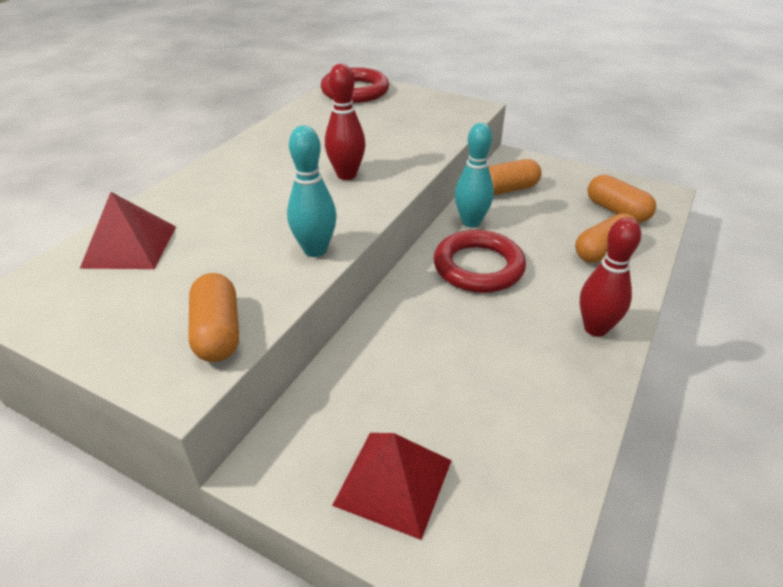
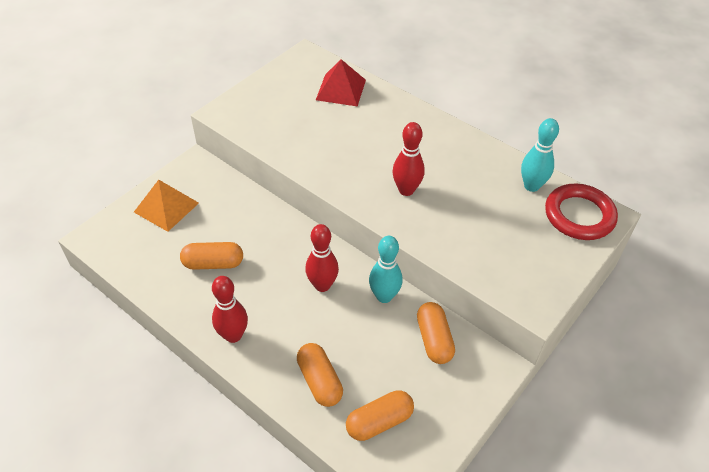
camera: 100 degrees right, 10 degrees up
(218, 332) = (252, 124): orange capsule -> orange capsule (213, 263)
(315, 250) = (312, 165): turquoise bowling pin -> turquoise bowling pin (531, 186)
(394, 482) = (166, 207): red pyramid -> orange pyramid
(478, 267) = (322, 285): red ring -> red bowling pin

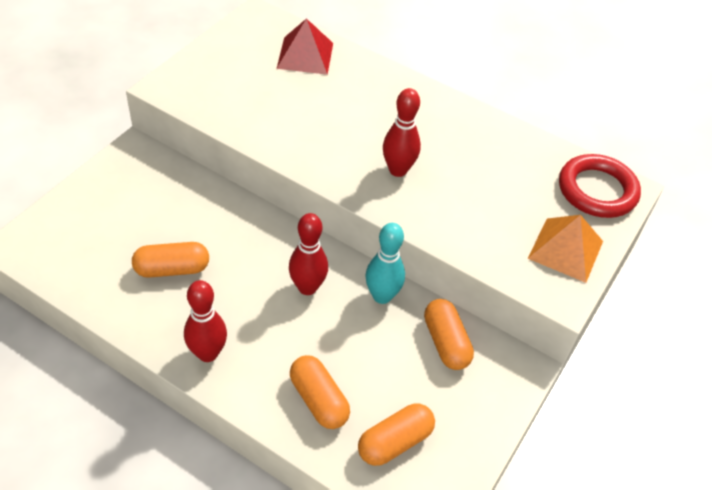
camera: 10 degrees left, 0 degrees up
(166, 207) = (105, 204): orange pyramid -> orange pyramid (566, 249)
(531, 186) = (540, 159): turquoise bowling pin -> none

